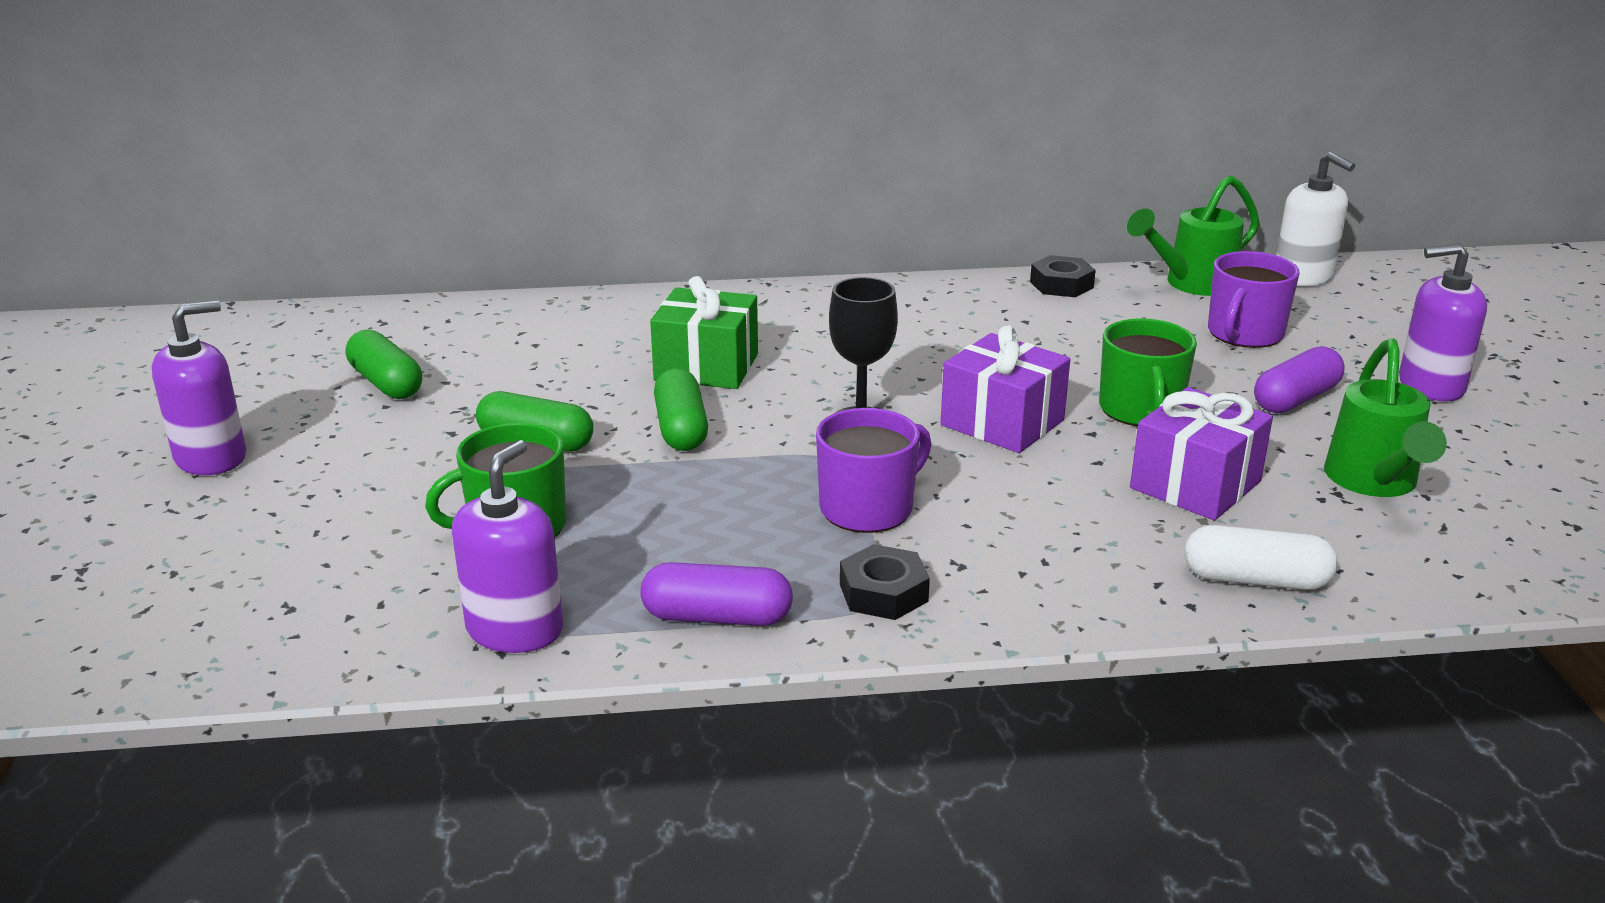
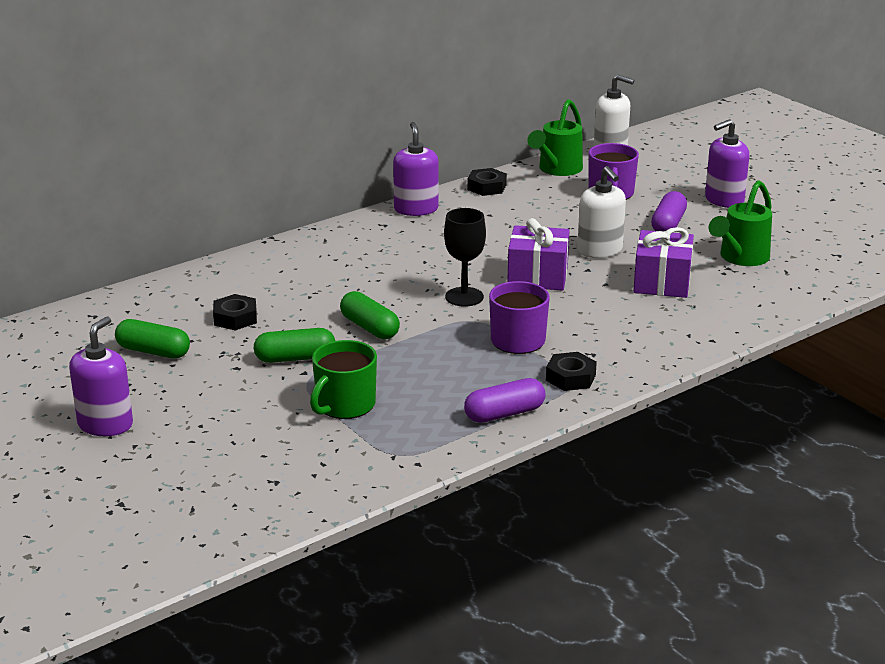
camera: 30 degrees left, 0 degrees up
(515, 630) = (411, 452): purple soap dispenser -> purple soap dispenser (416, 209)
(532, 369) = (235, 318): none -> black nut
(706, 367) = (340, 289): green gift -> none
(1140, 410) = (600, 250): green mug -> white soap dispenser
(1256, 580) = (729, 320): white capsule -> none
(1374, 483) = (740, 258): green watering can -> green watering can turned 60 degrees clockwise

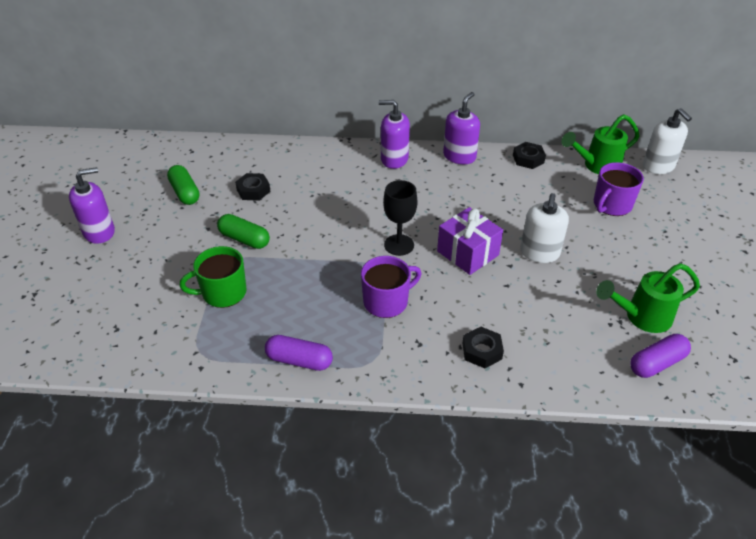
camera: 40 degrees right, 15 degrees up
(369, 328) = (313, 239): green capsule -> none
(570, 377) = (378, 356): black nut -> black nut (482, 351)
(662, 282) = (550, 306): purple gift -> none
(668, 224) = (622, 254): purple capsule -> purple capsule (657, 363)
(724, 200) = (697, 253): purple soap dispenser -> purple soap dispenser (394, 159)

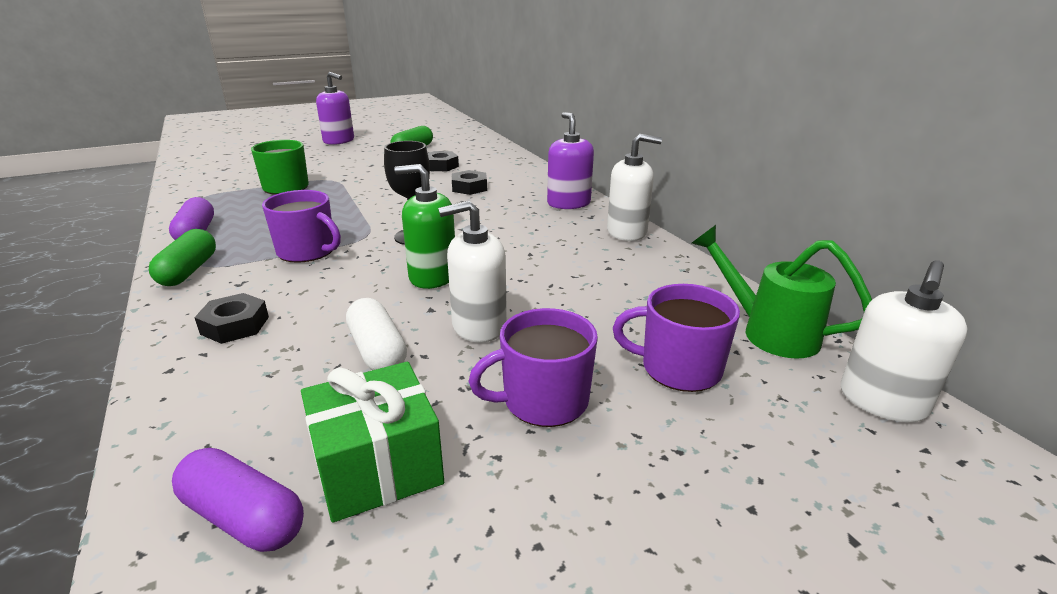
camera: 60 degrees right, 15 degrees down
(244, 239) = (366, 178): green capsule -> green capsule (188, 271)
(459, 156) = (627, 232): purple soap dispenser -> white soap dispenser
(468, 253) = (432, 276): purple gift -> green soap dispenser
(528, 159) = (692, 274): black nut -> black nut (469, 188)
(545, 296) = (377, 351): none -> white capsule
(616, 254) = (543, 400): none -> purple mug
(641, 317) = (378, 467): green watering can -> green gift

